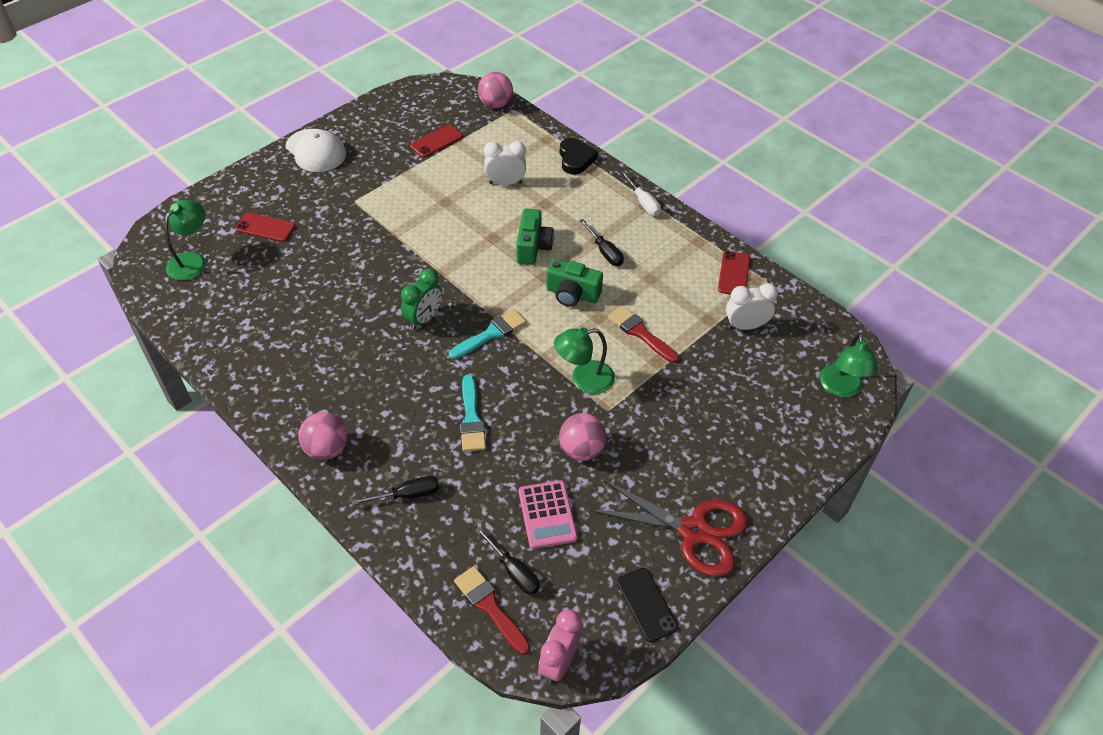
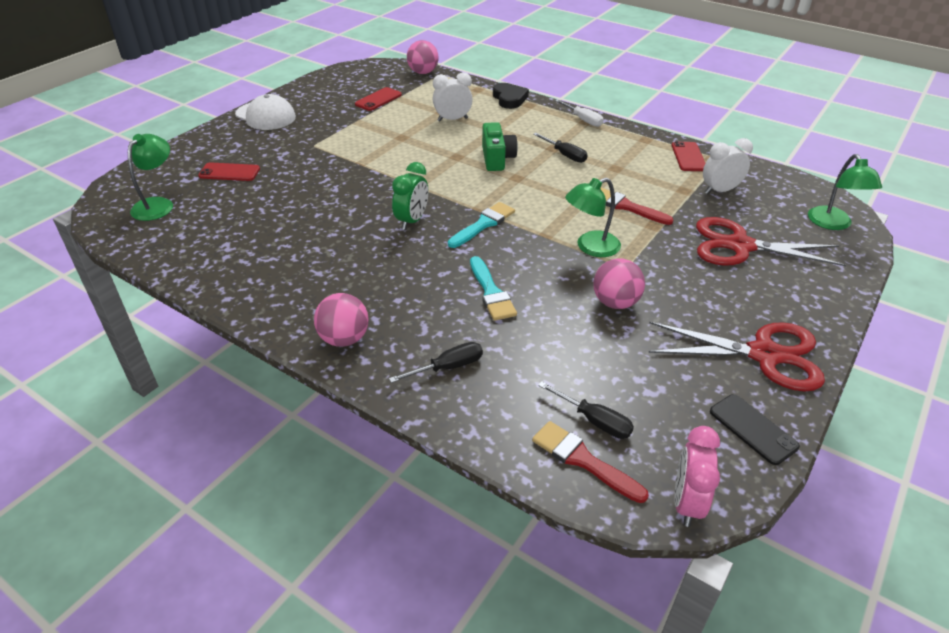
camera: 10 degrees left, 10 degrees down
(547, 515) = (606, 363): pink calculator -> none
(572, 294) = (549, 187): green camera -> none
(731, 401) = (740, 246): none -> red scissors

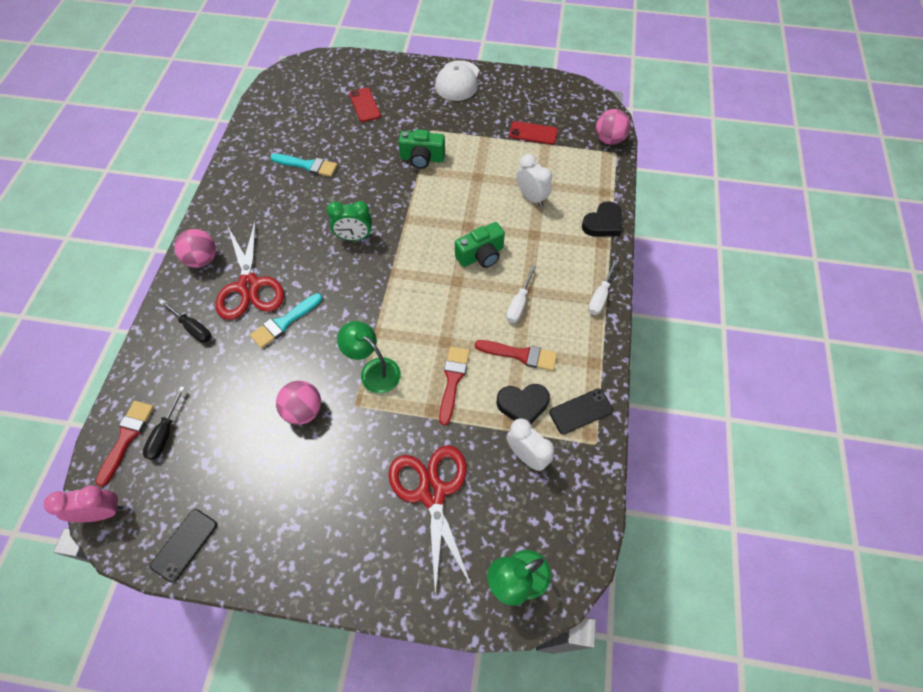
camera: 65 degrees right, 20 degrees up
(158, 204) = (306, 93): green lamp -> none
(346, 158) = (422, 158): none -> green camera
(483, 224) = (372, 284): turquoise brush -> turquoise brush (307, 165)
(565, 155) = (519, 304): black screwdriver -> white screwdriver
(619, 168) = (520, 355): none -> red brush
(670, 180) = (523, 405): none -> black heart
(688, 157) = (581, 411): red phone -> black phone
(764, 355) = (275, 540): red scissors -> red scissors (249, 286)

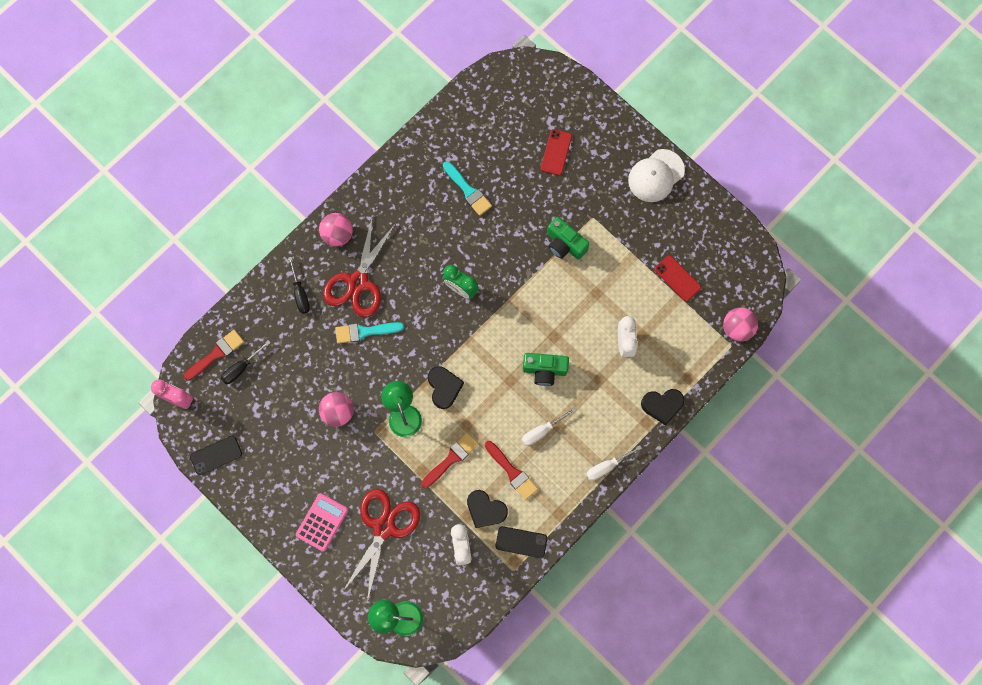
camera: 35 degrees right, 15 degrees up
(359, 534) = (322, 522): none -> pink calculator
(398, 323) = (444, 387): none -> black heart

